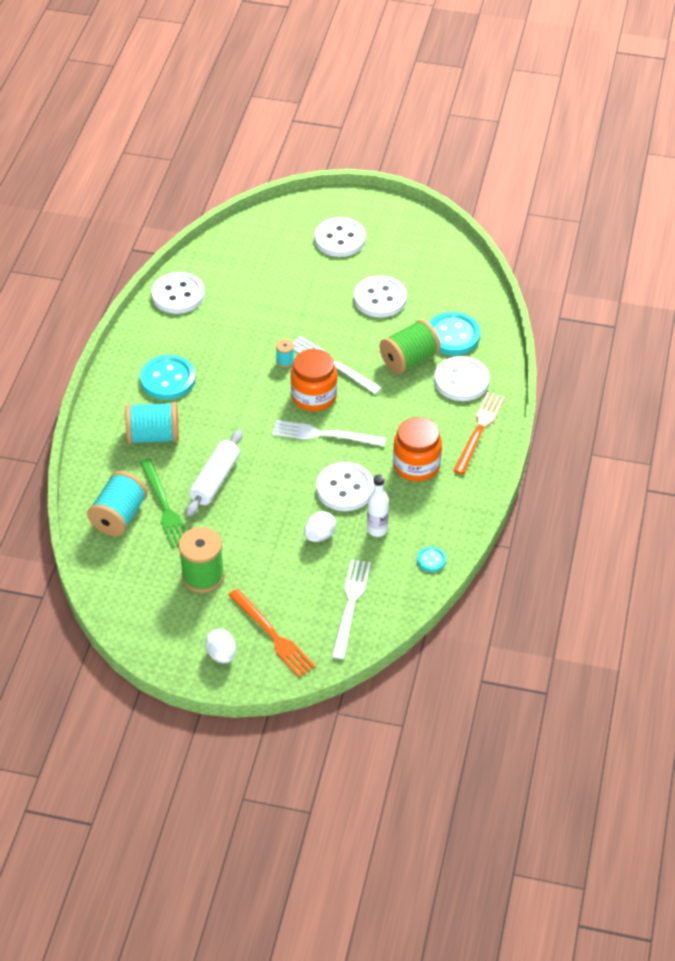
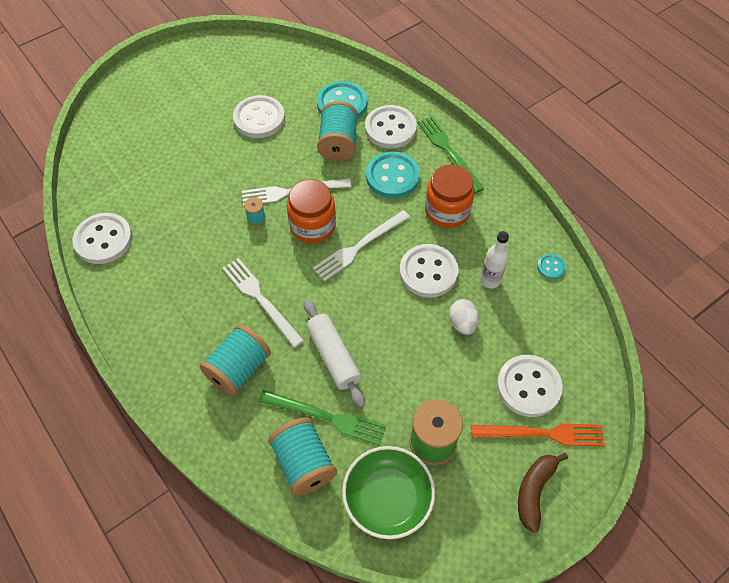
camera: 50 degrees left, 10 degrees up
(137, 576) = (388, 498): none -> green bowl
(167, 379) = (187, 313): turquoise button -> turquoise button (392, 176)
(221, 654) = (534, 491): white egg -> brown banana
(340, 239) = (172, 100): white button -> white button (528, 386)
(350, 605) = (554, 353): white fork -> white fork (260, 299)
(409, 360) = (338, 143): green spool -> turquoise spool
(479, 430) = (448, 151): orange fork -> green fork

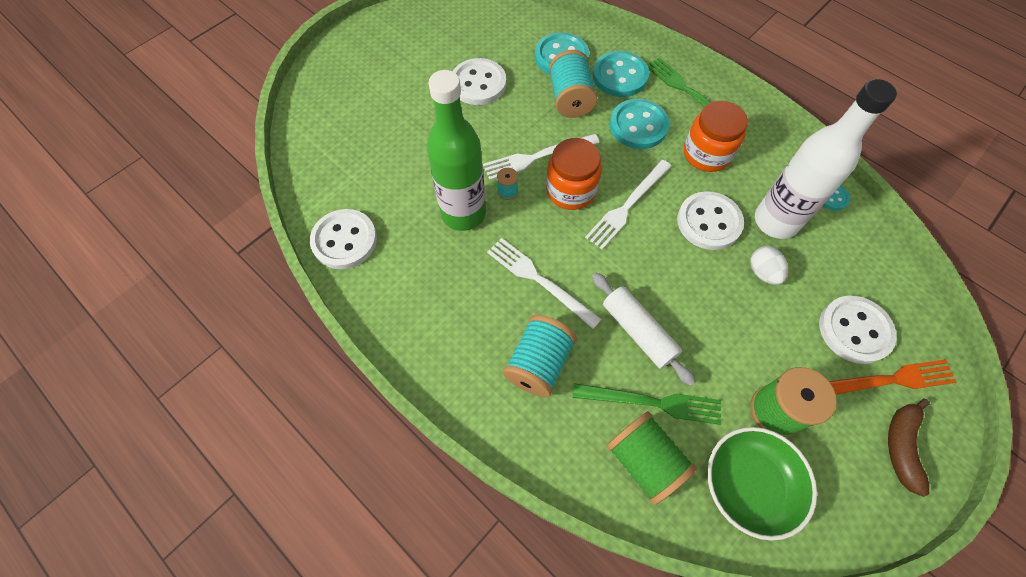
camera: 10 degrees left, 5 degrees up
(212, 232) = (463, 213): none -> green bottle
(304, 463) = (644, 461): turquoise spool -> green spool
(390, 128) = (620, 76): white button -> turquoise button
(490, 280) = (775, 221): white bottle -> white bottle, size x2.05

